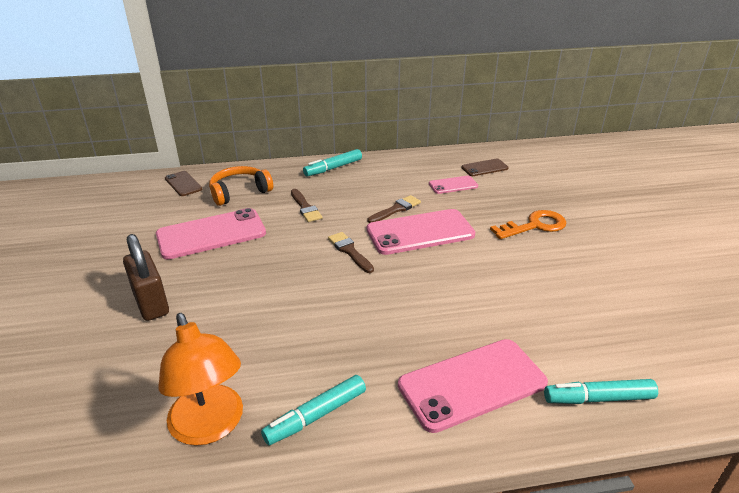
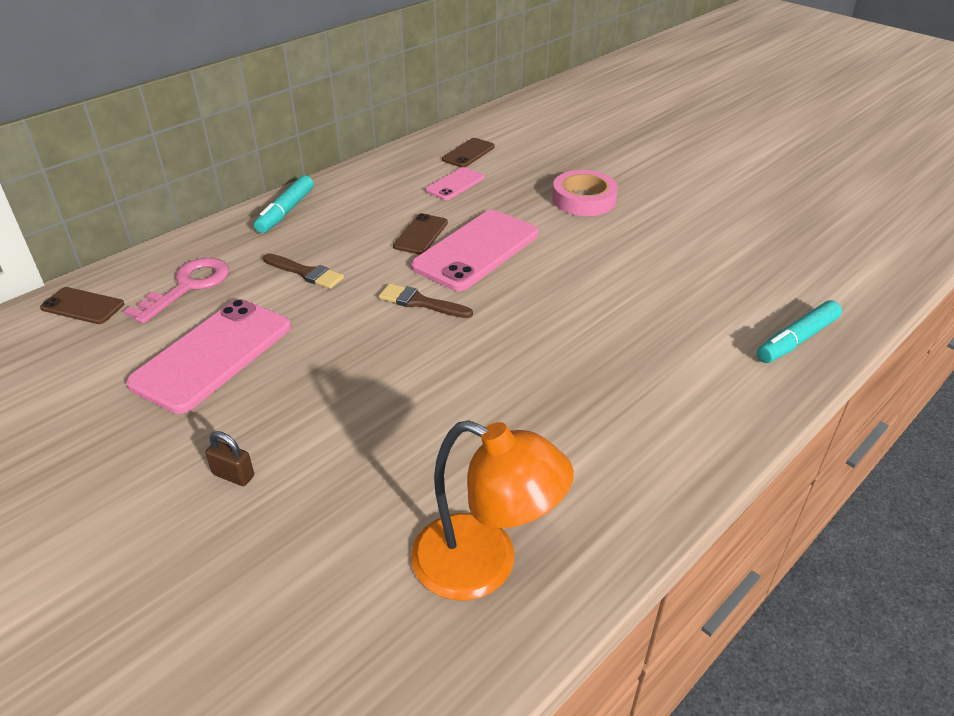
camera: 35 degrees left, 5 degrees up
(151, 303) = (233, 475): brown padlock -> brown padlock, size x0.48
(239, 192) = (188, 286): orange headphones -> pink key
(316, 416) = (581, 489): turquoise marker -> none
(396, 209) = (421, 234): brown brush -> brown phone
(472, 384) = (689, 380): pink phone -> none
(534, 226) = (584, 199): orange key -> pink tape

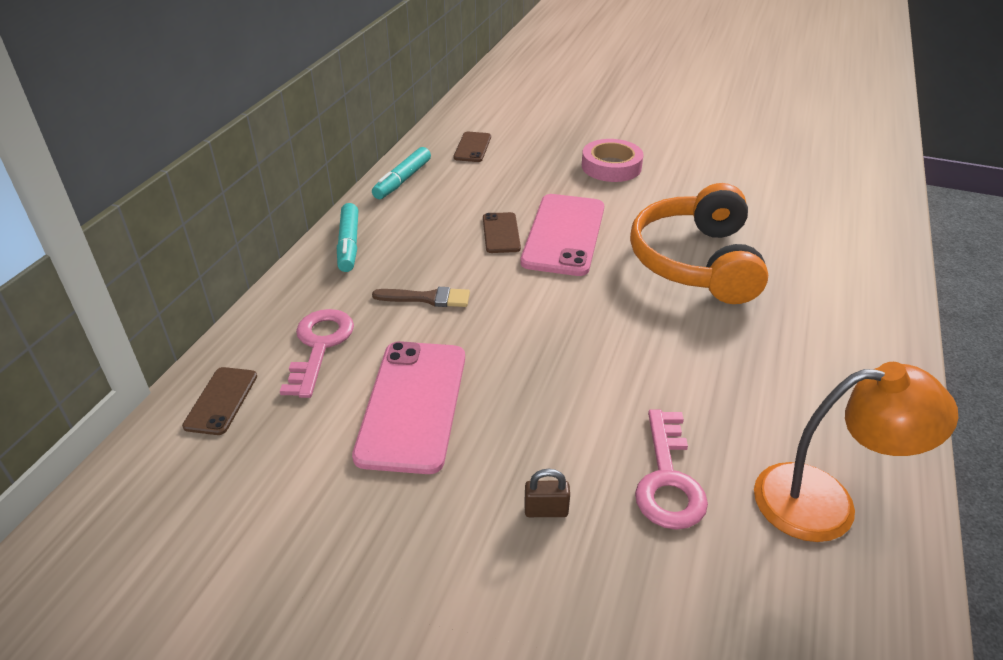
camera: 25 degrees left, 0 degrees up
(83, 306) = (221, 401): brown phone -> brown phone turned 75 degrees counterclockwise
(359, 489) = (668, 479): none -> pink key
(420, 302) = (560, 295): brown brush -> none
(455, 184) = (487, 179): pink phone -> none
(580, 308) = (696, 262): none -> orange headphones
(797, 340) = (871, 241): turquoise marker -> turquoise marker (402, 180)

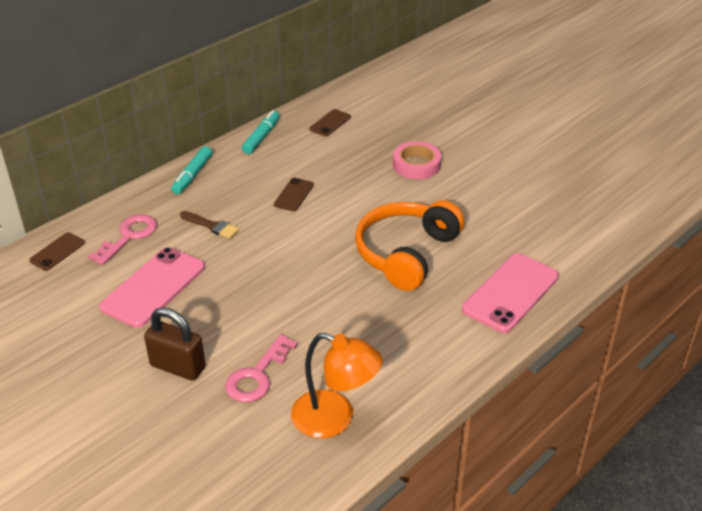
camera: 25 degrees right, 0 degrees up
(402, 180) = (261, 137): turquoise marker -> turquoise marker turned 150 degrees clockwise
(546, 510) = (178, 367): brown padlock -> brown padlock, size x2.08
(564, 234) = (334, 208): pink phone -> pink phone (510, 293)

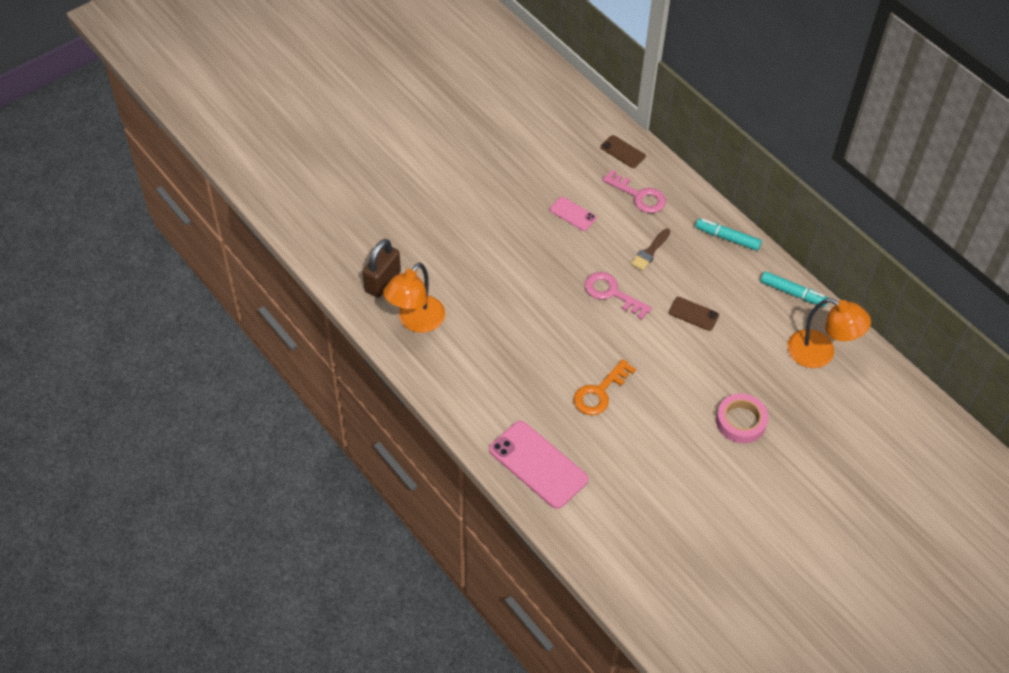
camera: 95 degrees right, 15 degrees up
(153, 287) = (572, 214): pink phone -> pink phone, size x0.52
(178, 367) = (482, 230): brown padlock -> brown padlock (382, 281)
(257, 375) = (466, 277): pink key -> pink key (612, 293)
(330, 123) = (820, 353): brown phone -> orange lamp
(406, 253) = (599, 392): orange headphones -> orange key

